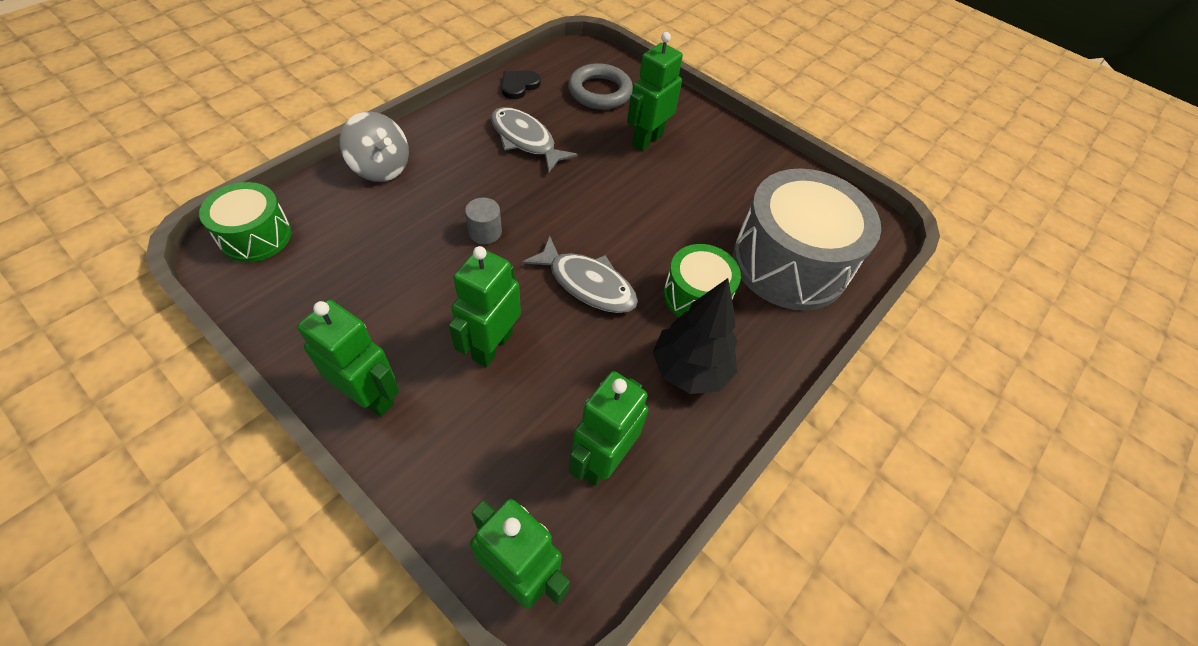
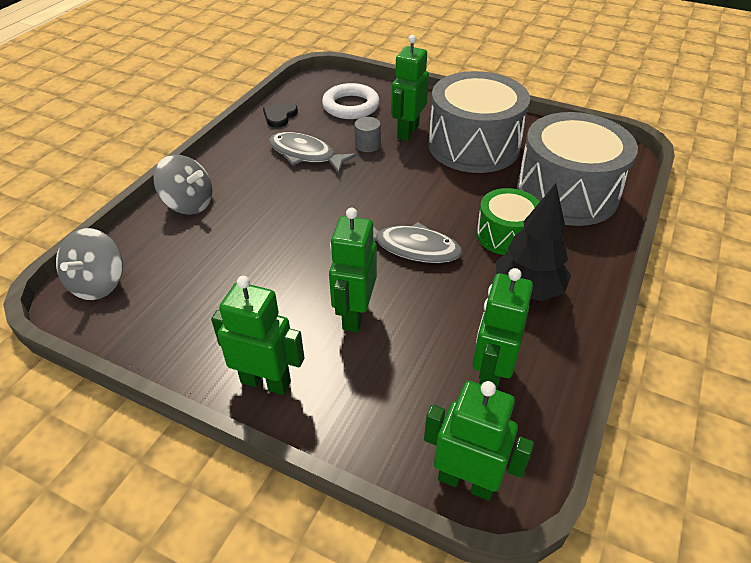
camera: 10 degrees left, 10 degrees down
(255, 236) = (98, 284): green drum -> grey spinning top
(485, 232) = (305, 231): grey cylinder -> grey cylinder (367, 145)
(600, 92) = (351, 106): grey ring -> white ring
(712, 175) = (473, 145): none -> grey drum

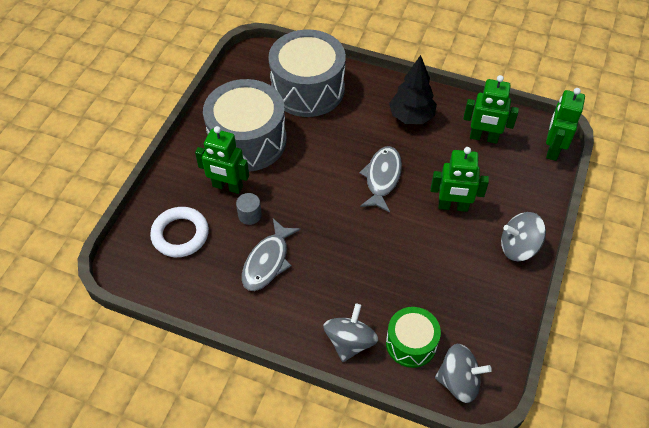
camera: 95 degrees left, 10 degrees up
(266, 382) = (518, 247): green robot -> grey spinning top
(280, 116) = (199, 295): black heart -> none
(505, 235) = (360, 125): green drum -> green drum (411, 343)

